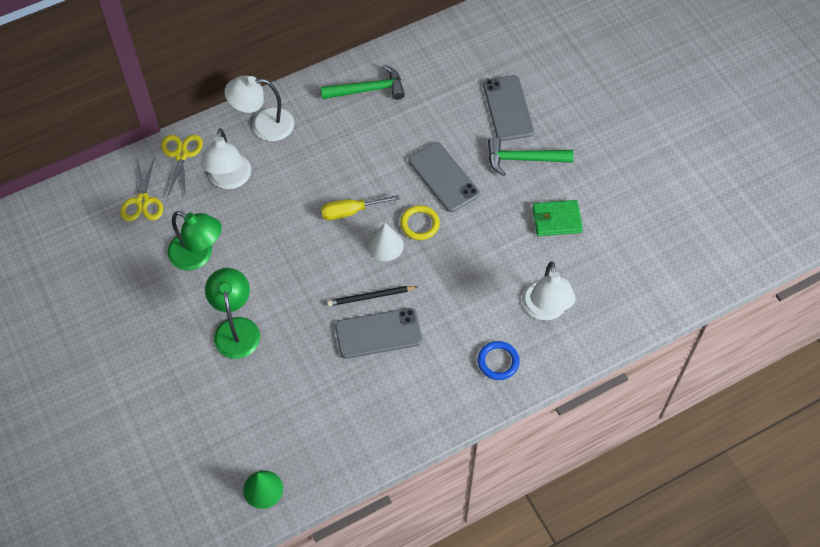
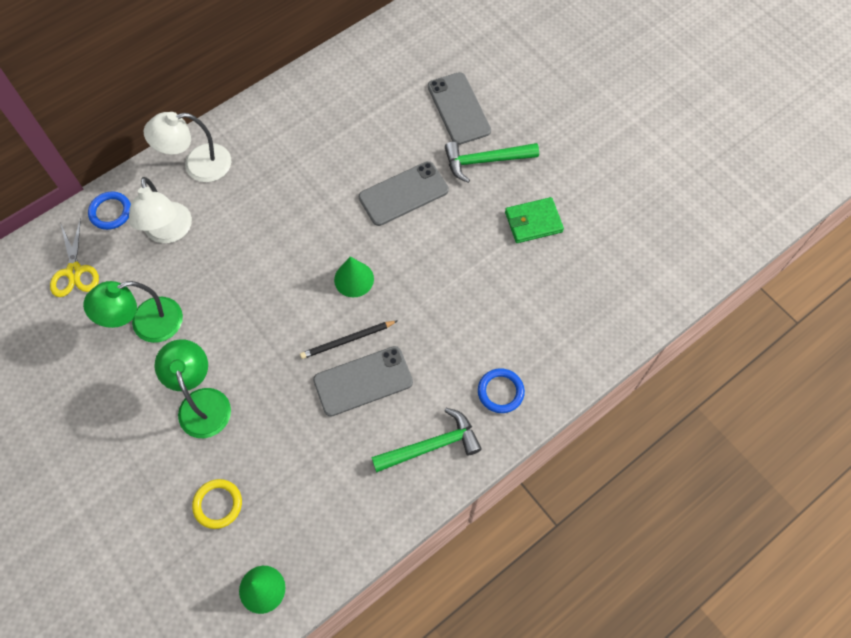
camera: 10 degrees left, 5 degrees up
(181, 155) = (111, 212): yellow scissors -> blue ring
(198, 256) = (146, 324): green lamp -> green lamp turned 135 degrees clockwise
(350, 211) = (309, 247): yellow screwdriver -> none
(368, 90) = (306, 110): green hammer -> green hammer (432, 445)
(385, 245) = (354, 279): white cone -> green cone
(419, 224) = (387, 250): yellow ring -> yellow ring (218, 504)
(443, 177) = (403, 194): grey phone -> grey phone turned 75 degrees counterclockwise
(545, 310) = (540, 324): white lamp -> none

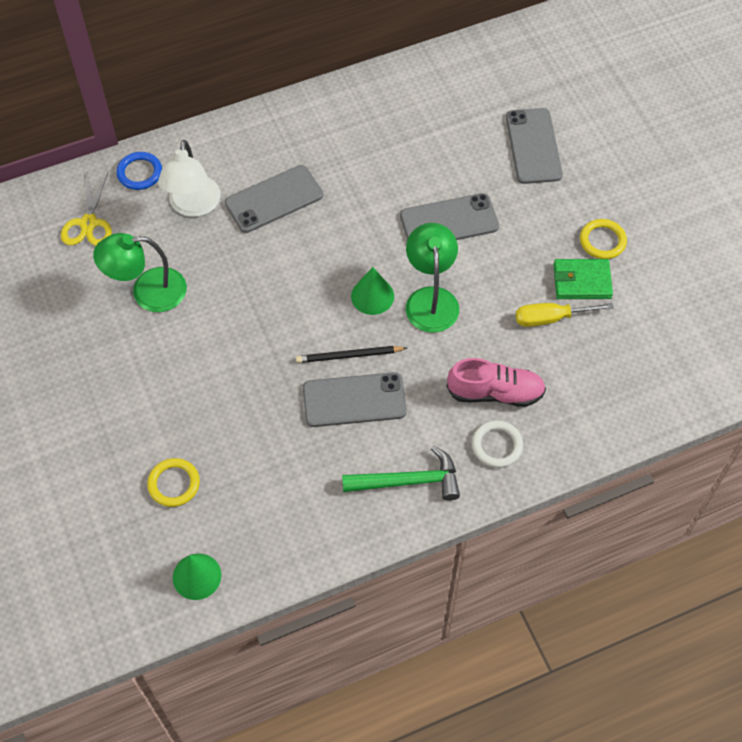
camera: 15 degrees right, 5 degrees down
(197, 165) = (240, 145): white lamp -> none
(202, 402) = (183, 381): green lamp -> green lamp (431, 299)
(241, 209) = (274, 199): none -> grey phone
(485, 161) = (546, 207): green hammer -> none
(486, 342) = (495, 392): none -> pink shoe
(500, 392) = (497, 445): blue ring -> white ring
(516, 262) = (551, 318): none -> yellow screwdriver
(541, 181) = (602, 241): none -> yellow ring

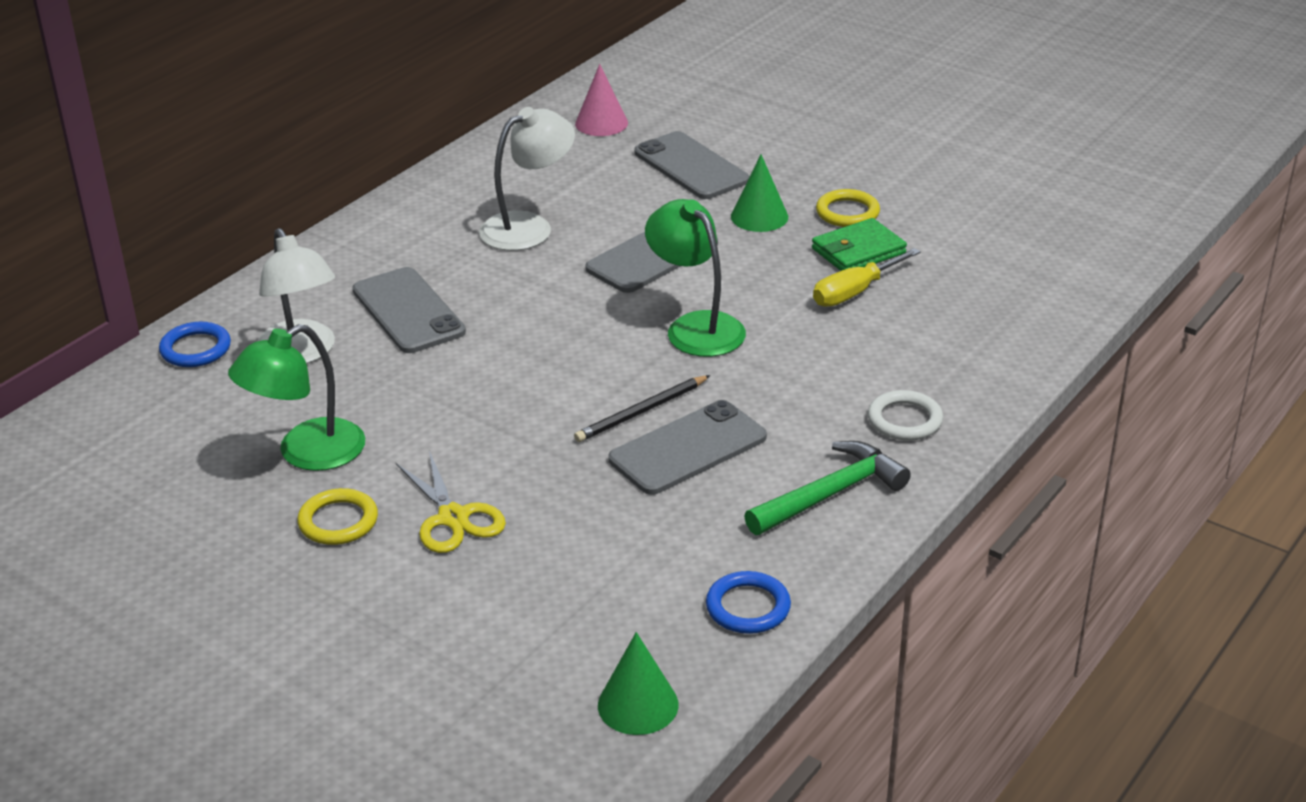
camera: 30 degrees left, 25 degrees down
(88, 223) = (159, 420): yellow scissors -> yellow scissors (453, 518)
(174, 484) = (517, 624): yellow ring -> yellow ring (338, 521)
(274, 199) = (408, 311): grey phone -> grey phone turned 60 degrees counterclockwise
(301, 541) = (748, 607): none -> blue ring
(372, 296) = (620, 350): green cone -> green cone (759, 216)
(392, 156) = (528, 227): none -> white lamp
(495, 392) = (855, 376): pink shoe -> none
(505, 74) = (601, 123): none -> pink cone

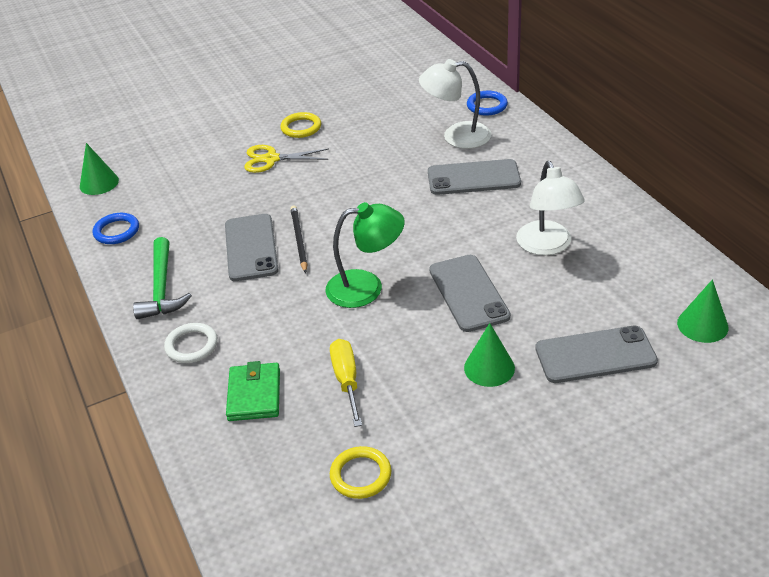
camera: 120 degrees right, 5 degrees up
(306, 453) = (363, 126): green lamp -> none
(601, 123) = (702, 325): pink cone -> green cone
(847, 212) = (462, 424): yellow ring -> yellow ring (360, 475)
(858, 251) = (400, 406): green wallet -> green wallet (254, 395)

